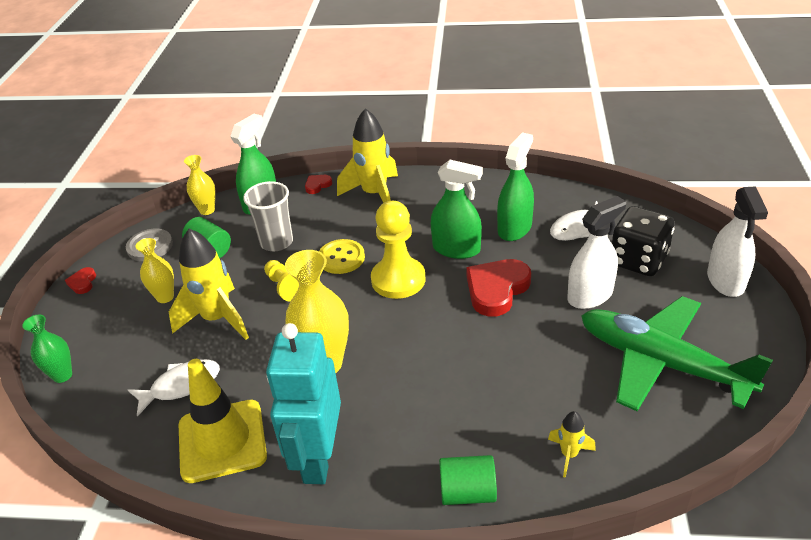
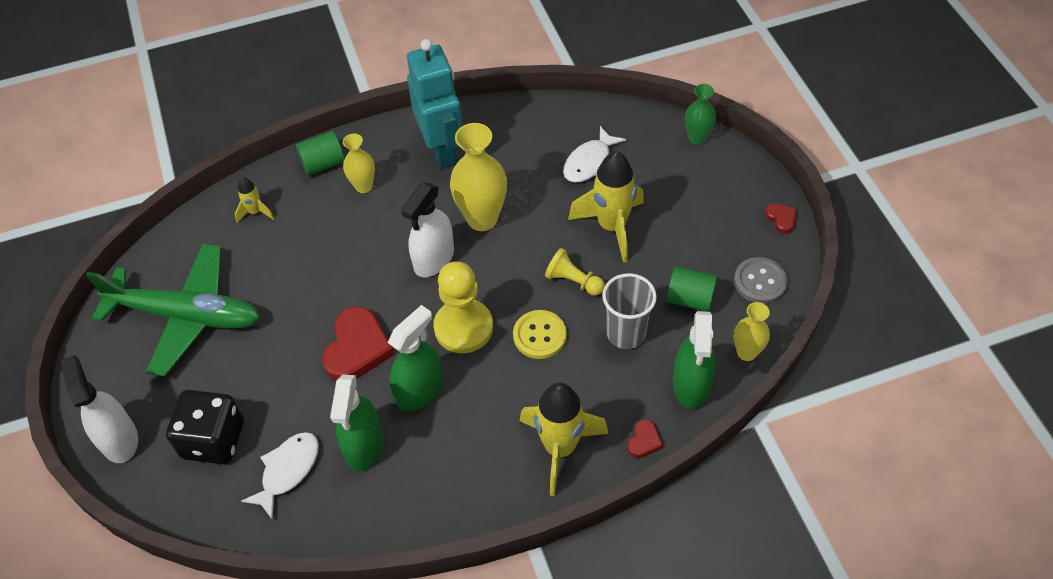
camera: 155 degrees right, 15 degrees up
(165, 297) = (683, 231): yellow vase -> yellow vase (363, 186)
(222, 441) = (522, 137): yellow traffic cone -> none
(456, 249) = (419, 390): green spray bottle -> green spray bottle turned 135 degrees clockwise
(590, 295) = (260, 372): white spray bottle -> white spray bottle (434, 259)

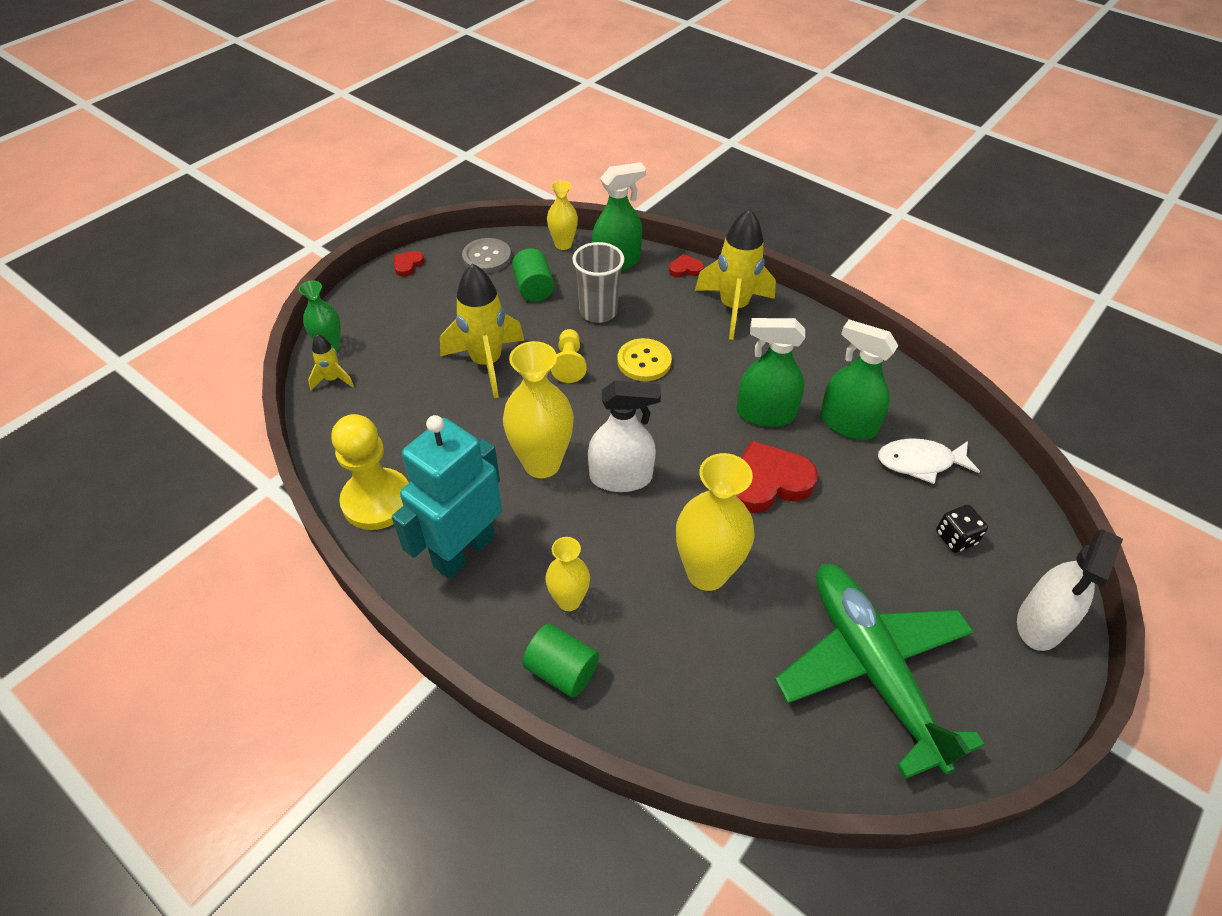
camera: 125 degrees left, 5 degrees down
(214, 440) = (955, 538): black dice -> black dice, size x0.52
(255, 212) = (687, 699): yellow rocket -> yellow rocket (333, 379)
(321, 267) = (707, 573): none -> yellow vase
(363, 445) = (847, 424): green spray bottle -> green spray bottle turned 120 degrees counterclockwise
(463, 327) = (679, 415): yellow pawn -> yellow pawn (377, 501)
(590, 162) = (409, 412): white fish -> none

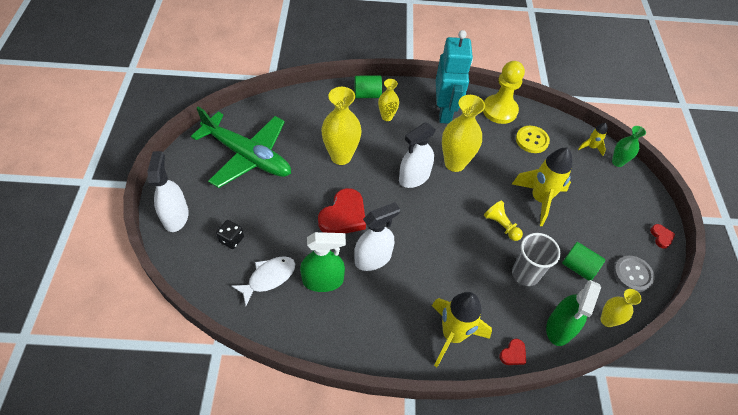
camera: 140 degrees right, 5 degrees up
(644, 361) = (465, 253): yellow button -> yellow button (532, 140)
(765, 414) = (373, 258): green spray bottle -> white spray bottle

